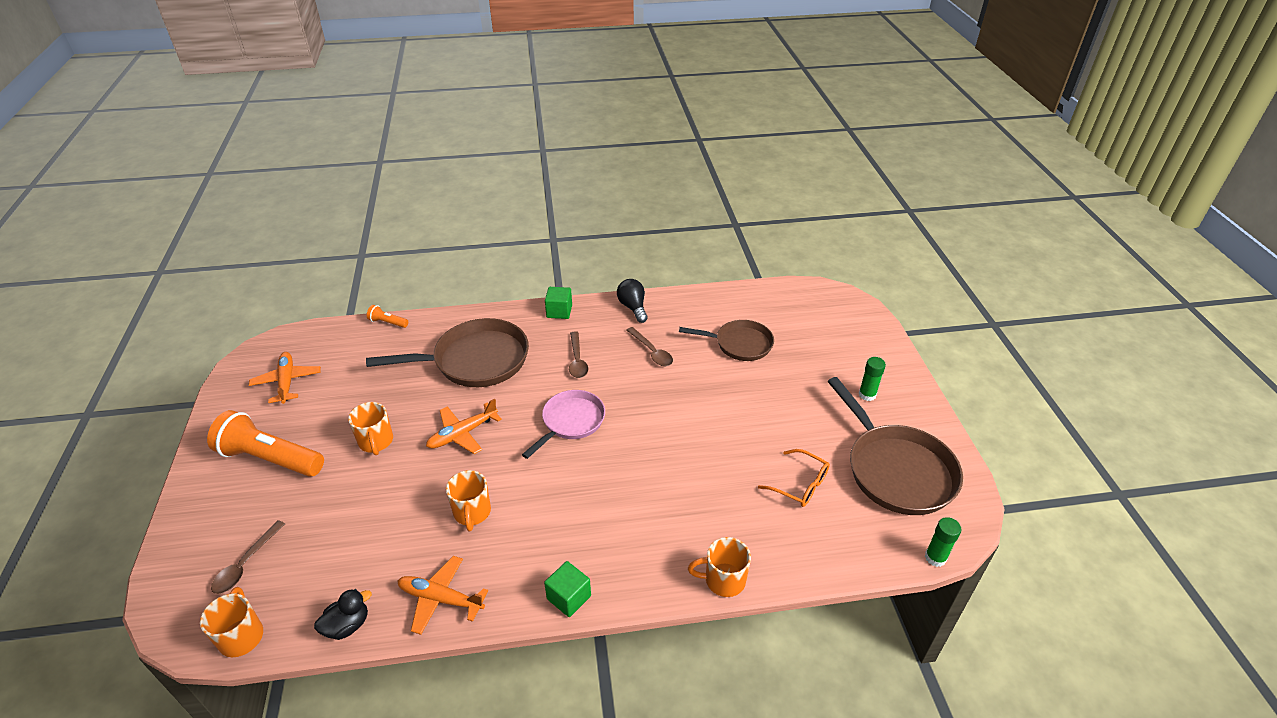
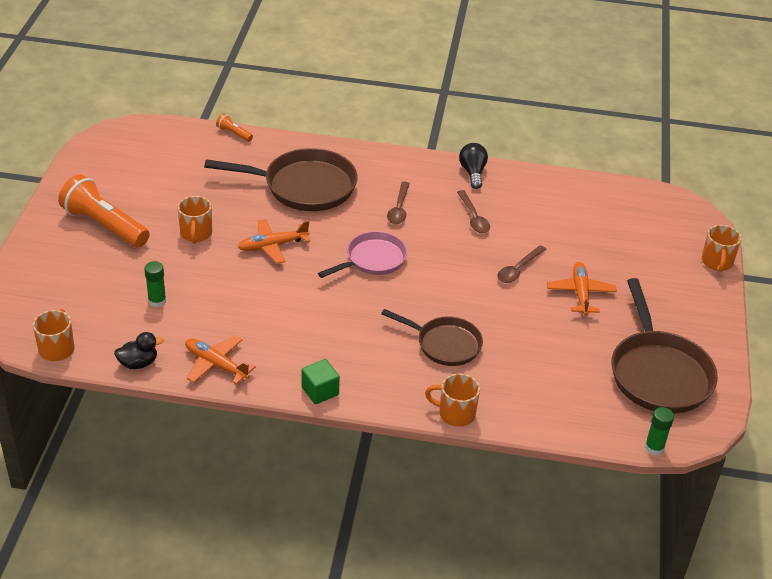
camera: 15 degrees right, 0 degrees up
(246, 564) = (69, 300): brown spoon -> brown spoon (518, 269)
(287, 382) = (132, 165): orange plane -> orange plane (580, 293)
(472, 513) = (261, 309): orange mug -> orange mug (717, 262)
(559, 311) = (399, 160): green cube -> none
(739, 344) = (563, 231): brown pan -> brown pan (444, 344)
(800, 485) = (560, 362): orange glasses -> none
(867, 395) = (667, 305): green glue stick -> green glue stick (157, 301)

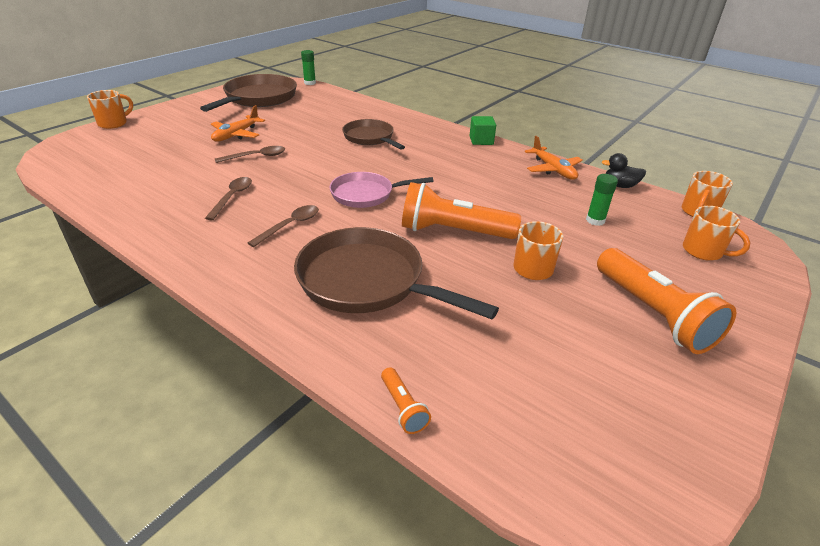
camera: 150 degrees left, 5 degrees down
(272, 246) = (453, 232): orange plane -> orange flashlight
(455, 413) = (401, 114): orange mug -> orange mug (703, 251)
(473, 173) = (165, 235): black light bulb -> none

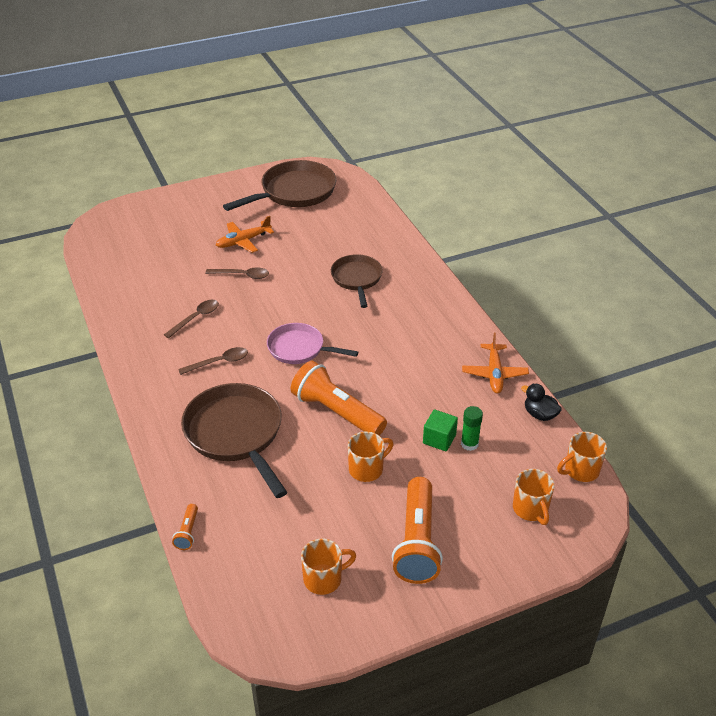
camera: 30 degrees right, 5 degrees up
(114, 123) = (154, 198): orange mug -> orange mug (324, 579)
(310, 83) = (360, 178): green glue stick -> none
(481, 140) = (461, 314): green cube -> green cube (439, 439)

